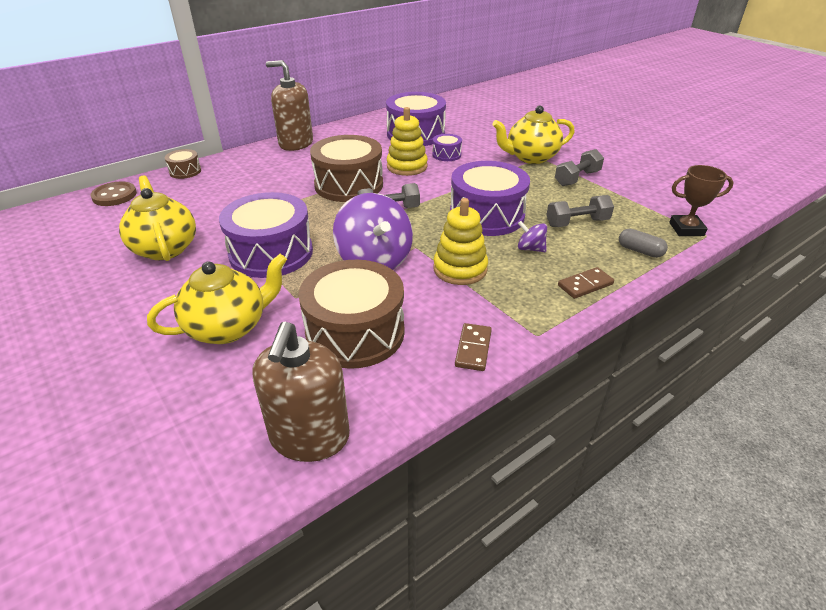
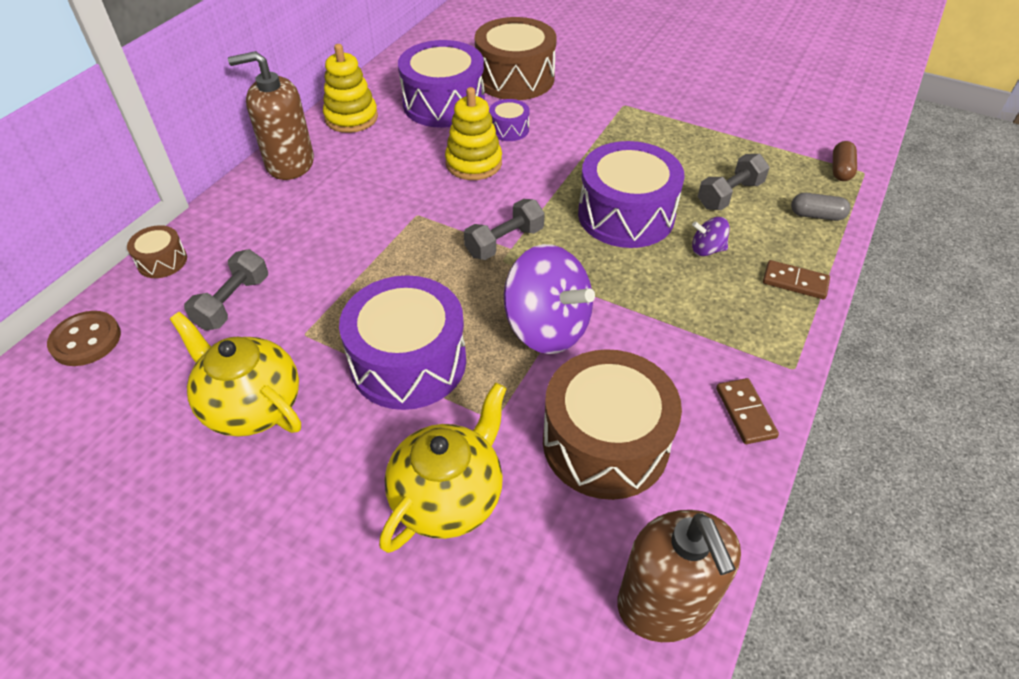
camera: 25 degrees left, 10 degrees up
(349, 185) = (422, 216): brown drum -> brown drum (515, 78)
(460, 269) = (653, 306): yellow stacking toy -> yellow stacking toy (351, 118)
(530, 157) = (612, 107): yellow teapot -> none
(577, 178) = (685, 126): grey dumbbell -> grey dumbbell (233, 302)
(585, 285) = (795, 282): brown domino -> brown domino turned 75 degrees clockwise
(686, 229) = (840, 170): brown trophy -> brown capsule

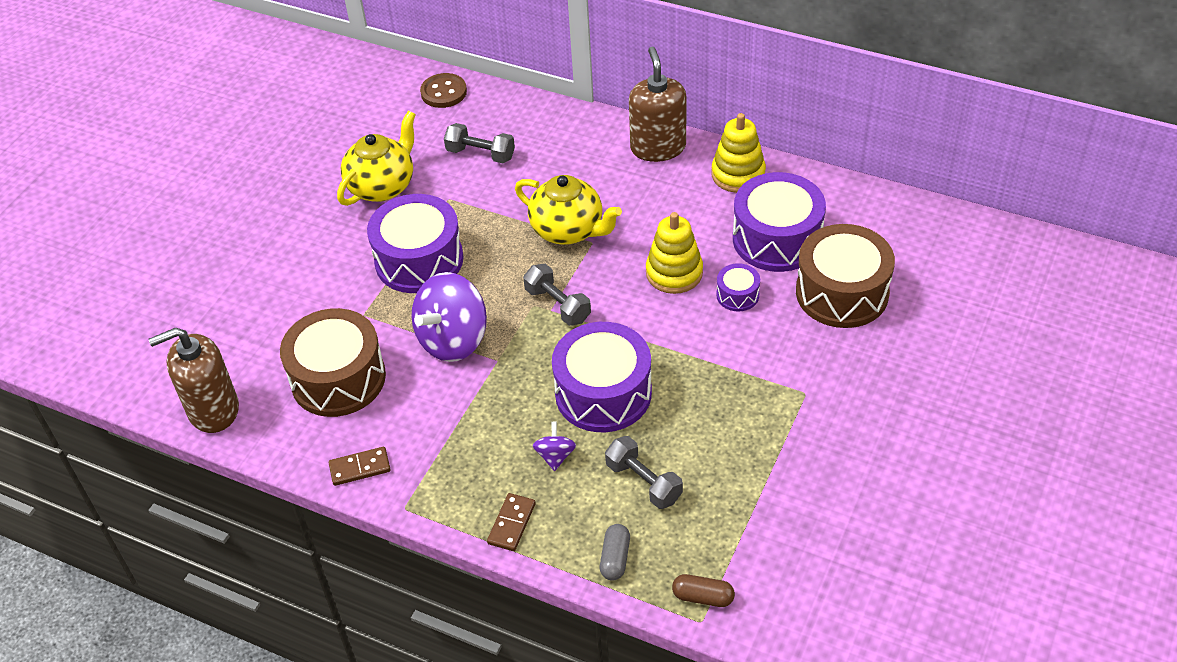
camera: 90 degrees right, 0 degrees up
(162, 261) = (524, 105): brown drum -> none
(448, 497) = (301, 296): yellow teapot -> yellow teapot (568, 230)

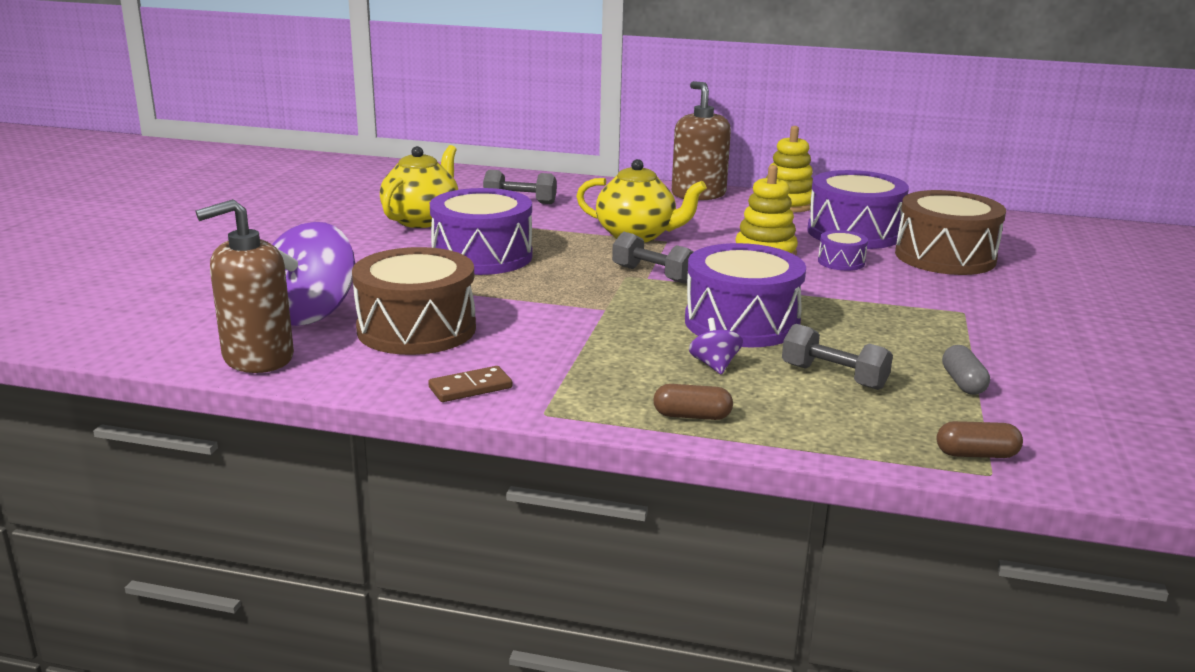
camera: 15 degrees left, 25 degrees down
(443, 92) = (465, 175): brown button -> none
(453, 339) = (546, 299): purple spinning top -> purple spinning top (310, 314)
(512, 524) = (692, 416): brown domino -> brown capsule
(615, 558) = (842, 433): grey capsule -> grey capsule (963, 383)

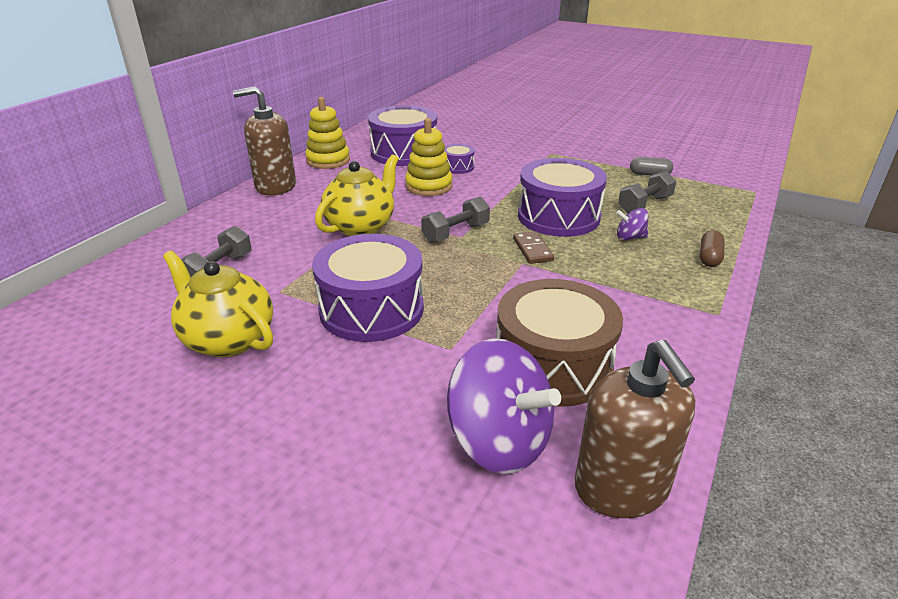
camera: 75 degrees left, 10 degrees up
(470, 388) = (679, 344): brown domino -> brown domino (532, 250)
(945, 257) = (461, 139): brown drum -> none
(976, 454) = (735, 190): brown capsule -> none

